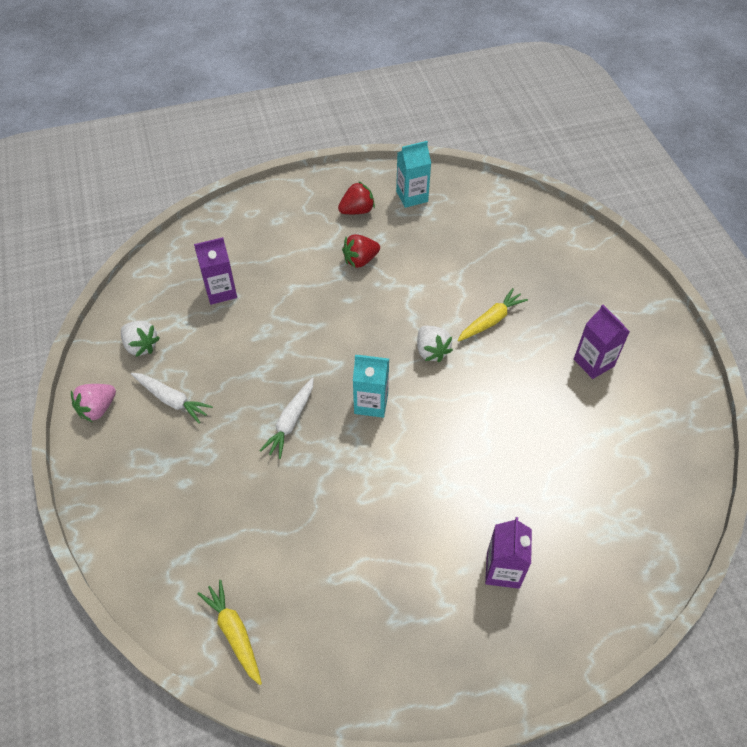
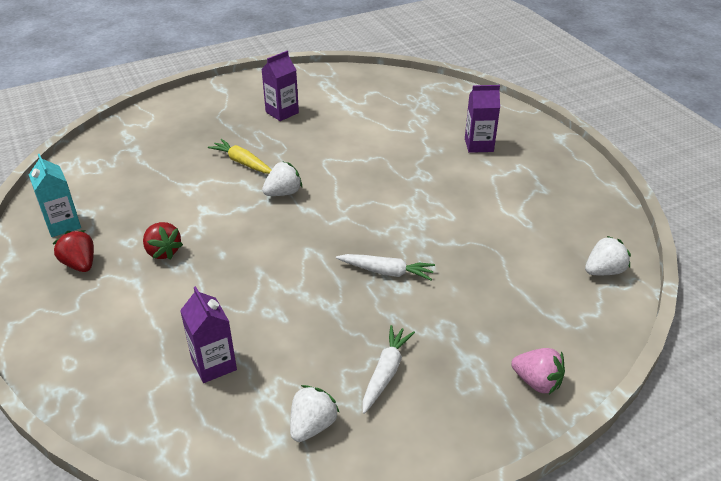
camera: 100 degrees left, 15 degrees down
(98, 409) = (417, 444): pink strawberry -> pink strawberry (537, 382)
(234, 633) = (604, 271): yellow carrot -> white strawberry
(371, 403) = (351, 223): turquoise carton -> none

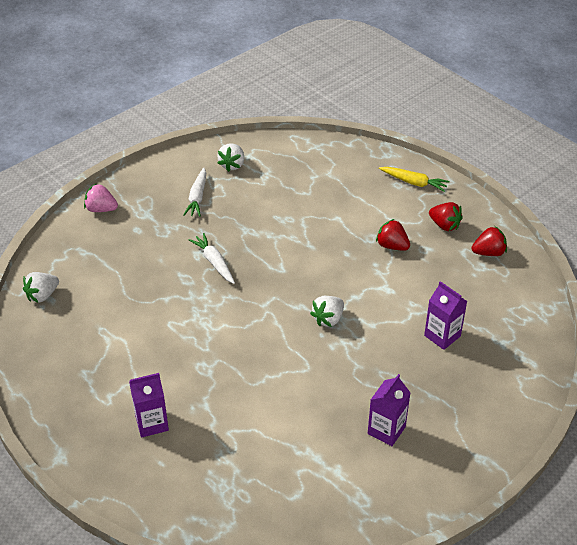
camera: 165 degrees right, 5 degrees up
(63, 224) = (488, 252): turquoise carton -> red strawberry
(214, 364) = (306, 183): purple carton -> purple carton (442, 336)
(242, 162) = (385, 347): yellow carrot -> yellow carrot (414, 182)
(386, 272) = (214, 262): white carrot -> white carrot turned 60 degrees clockwise

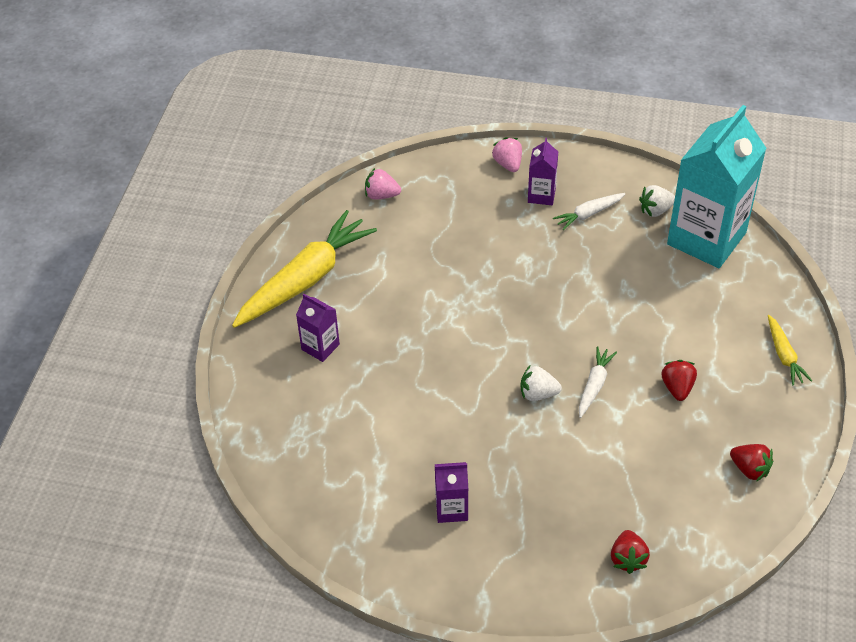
camera: 55 degrees right, 5 degrees up
(42, 295) = (381, 195): white strawberry -> pink strawberry
(72, 393) = (305, 279): none -> yellow carrot
(214, 262) = (524, 275): white carrot -> white carrot (594, 385)
(283, 157) = (706, 238): none -> turquoise carton
(442, 336) = (600, 490): purple carton -> purple carton (541, 195)
(444, 225) = (750, 413): red strawberry -> red strawberry (628, 559)

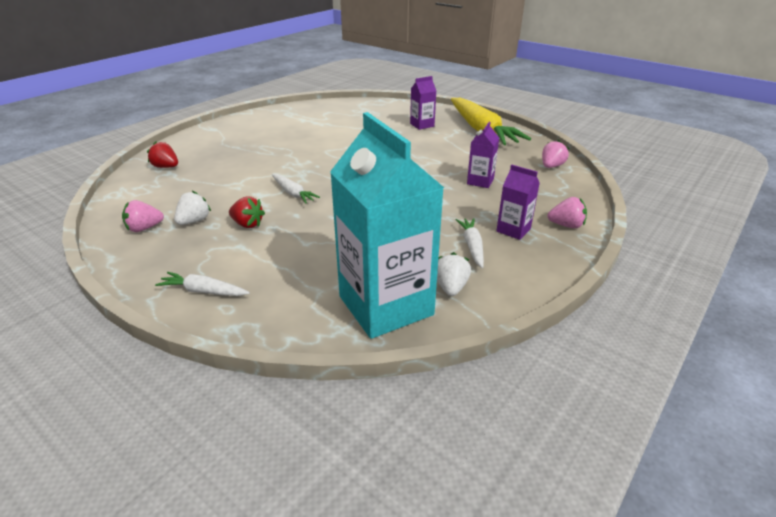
camera: 115 degrees right, 15 degrees down
(451, 509) = (271, 133): purple carton -> purple carton (480, 181)
(538, 394) = (312, 173): white strawberry -> white strawberry (194, 221)
(749, 469) = (144, 228): red strawberry -> pink strawberry
(784, 355) = (204, 291): yellow carrot -> white carrot

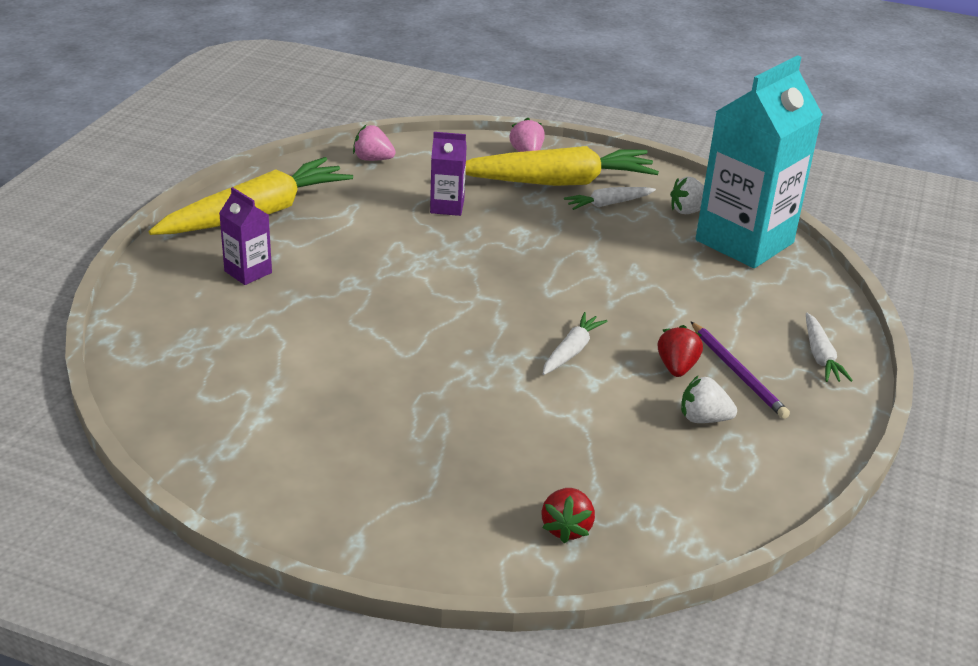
camera: 110 degrees left, 0 degrees up
(144, 228) = (754, 459): pink strawberry -> none
(221, 246) = (738, 373): none -> purple pencil
(513, 230) = (557, 182): purple carton -> yellow carrot

